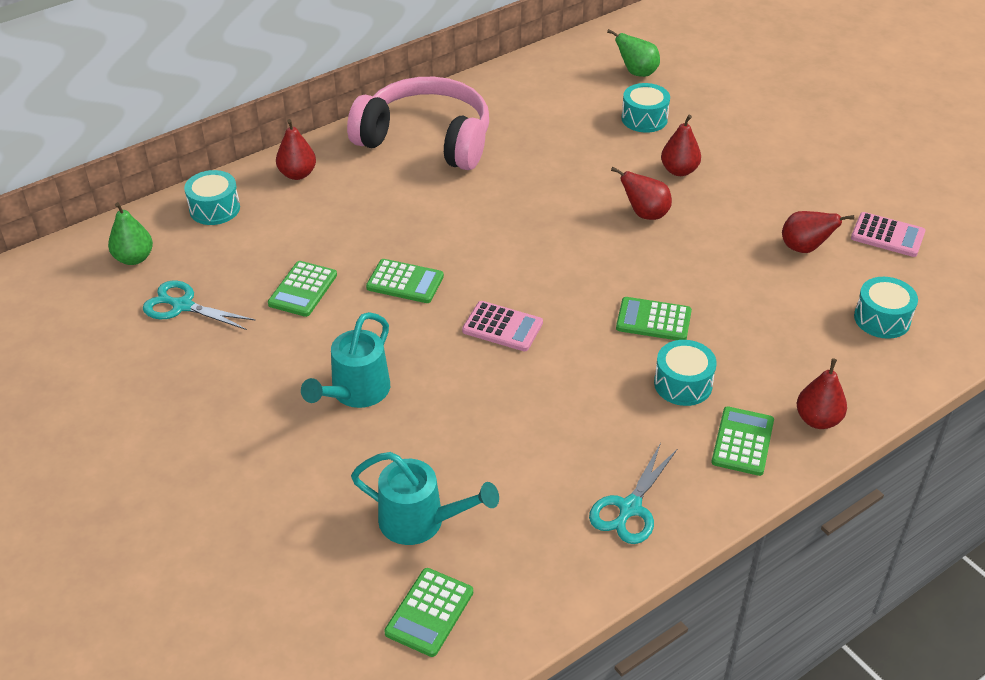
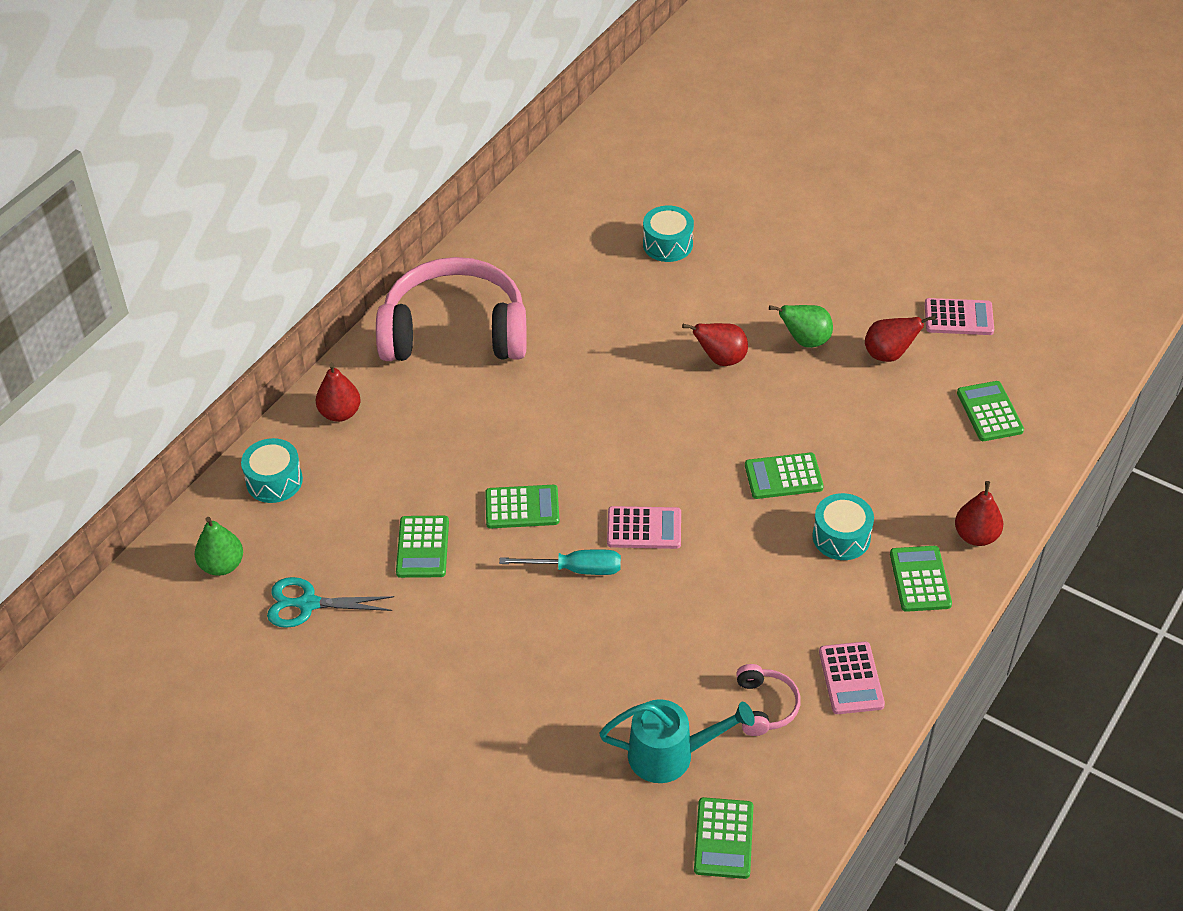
camera: 20 degrees left, 5 degrees up
(355, 393) = (538, 644): turquoise watering can -> none
(423, 342) = (576, 569): none -> turquoise screwdriver
(533, 507) = (765, 706): none -> pink headphones
(629, 508) = (851, 678): turquoise scissors -> pink calculator
(636, 73) = (633, 188): green pear -> green pear (805, 341)
(679, 171) = (731, 298): red pear -> none
(882, 319) = (989, 412): turquoise drum -> green calculator

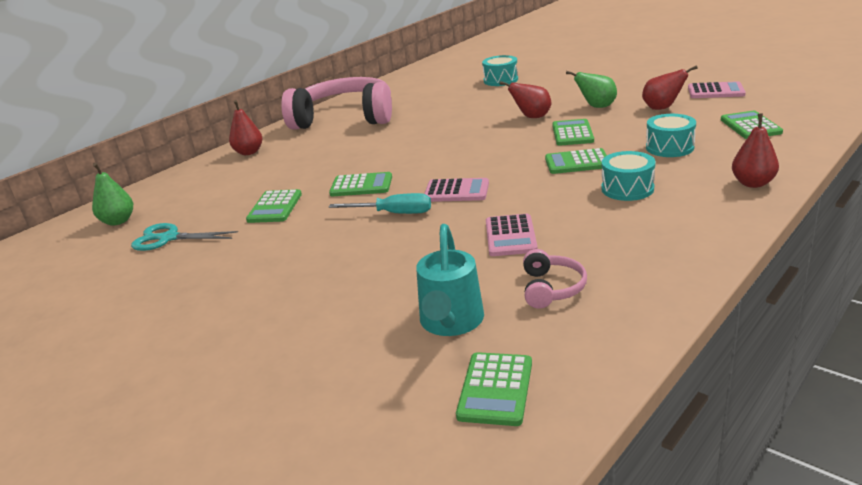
camera: 10 degrees right, 20 degrees down
(274, 481) = (184, 182): turquoise drum -> turquoise drum (669, 147)
(671, 755) = (450, 323): turquoise watering can -> turquoise watering can turned 90 degrees clockwise
(851, 678) = (640, 268): pink calculator -> pink calculator (510, 236)
(920, 579) = (703, 208): green calculator -> green calculator (572, 133)

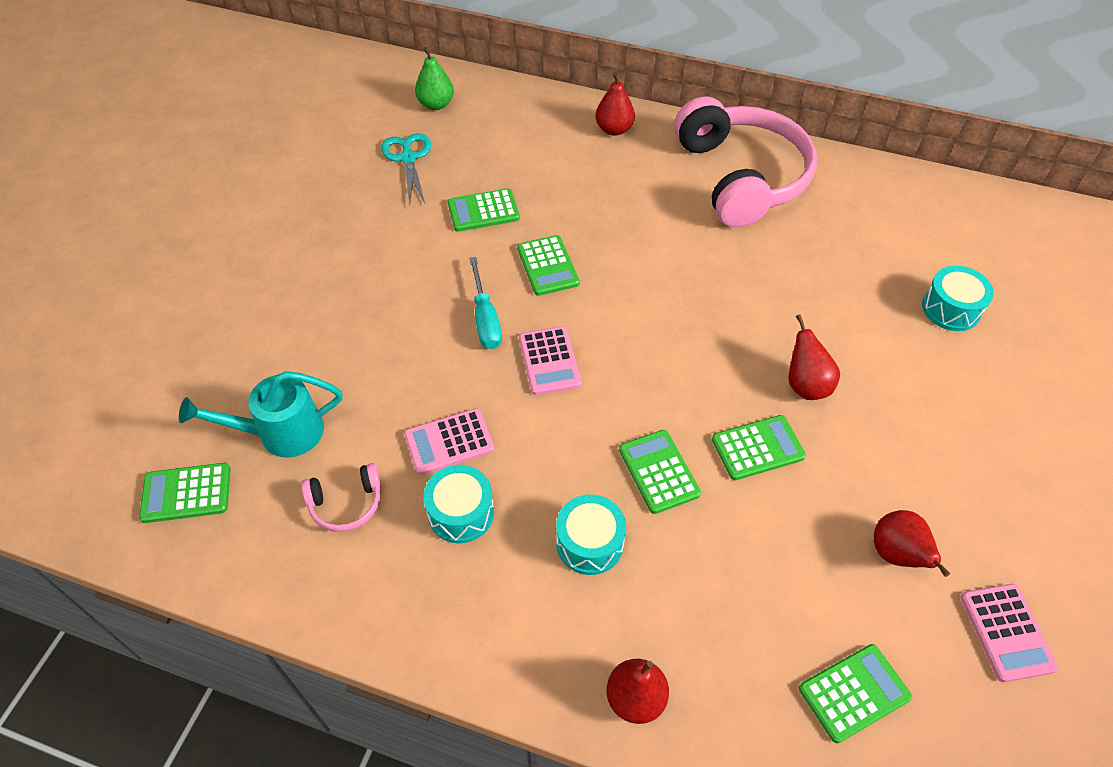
camera: 65 degrees right, 25 degrees up
(596, 107) = (874, 461): green pear -> none
(669, 147) = (737, 581): turquoise drum -> turquoise drum (461, 513)

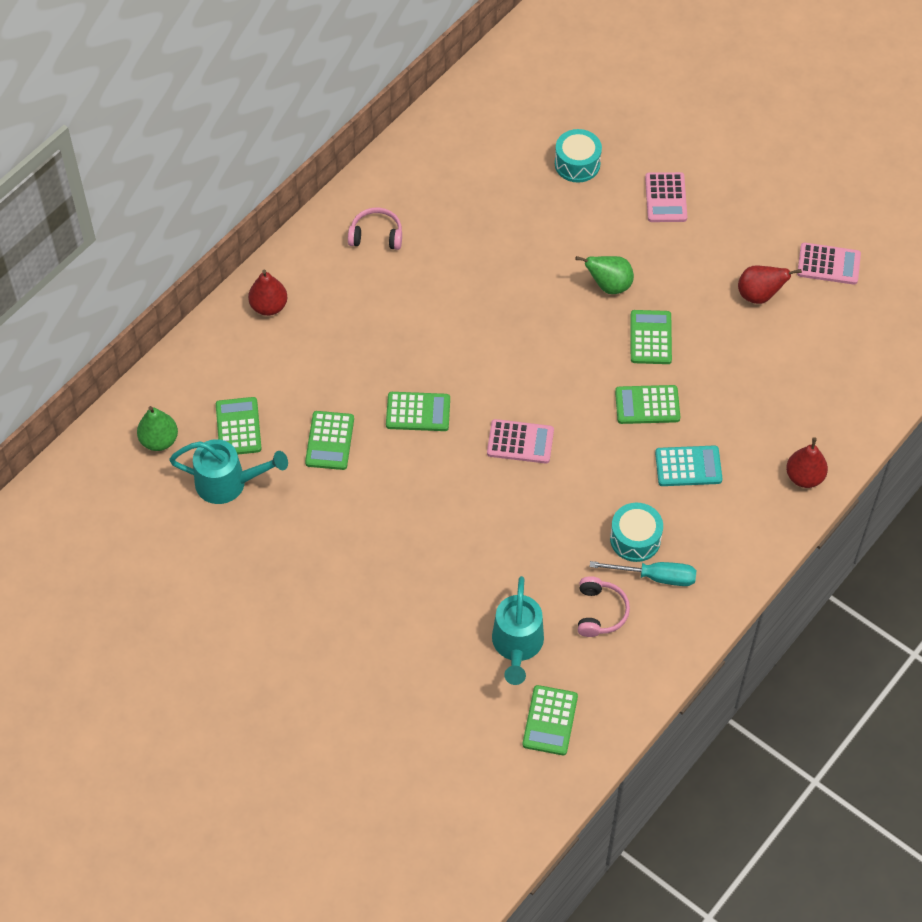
camera: 70 degrees left, 5 degrees up
(408, 158) = (229, 483): turquoise scissors -> turquoise watering can
(449, 442) = (570, 531): pink calculator -> pink calculator (666, 198)
(485, 319) = (457, 474): turquoise screwdriver -> turquoise screwdriver (655, 577)
(589, 543) = (688, 466): turquoise drum -> turquoise calculator
(741, 177) = (376, 235): pink headphones -> pink headphones, size x0.41
(805, 385) = (609, 285): red pear -> green pear
(854, 693) = (838, 360): green calculator -> green calculator (238, 427)

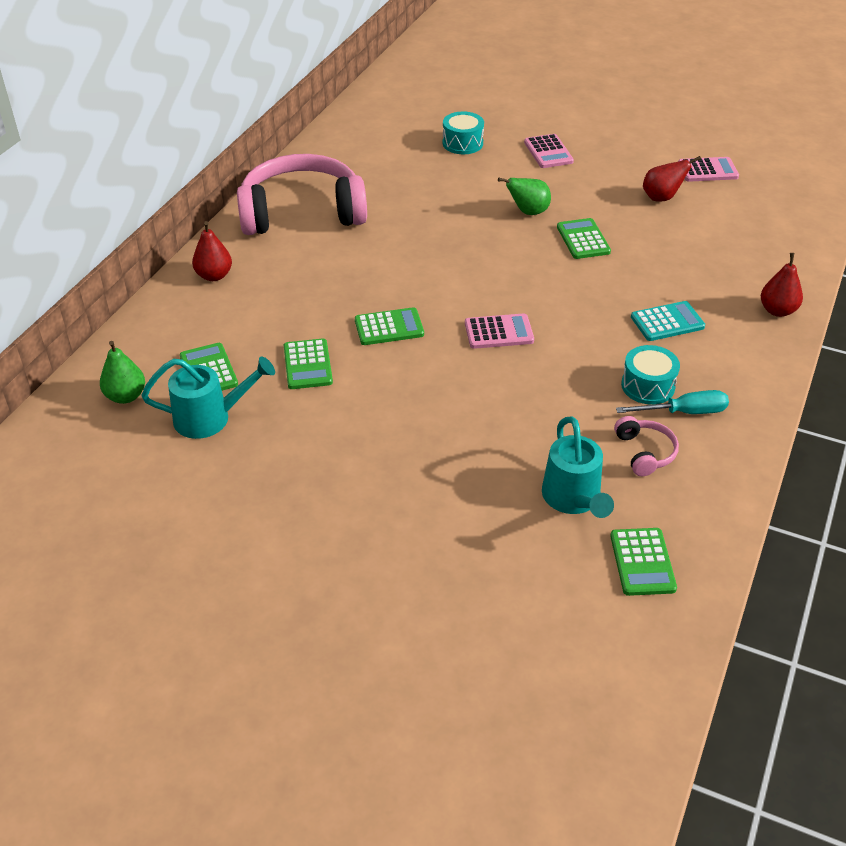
camera: 15 degrees left, 15 degrees down
(376, 235) = (302, 212): pink headphones -> pink headphones, size x2.44
(647, 405) = (605, 285): green calculator -> none

